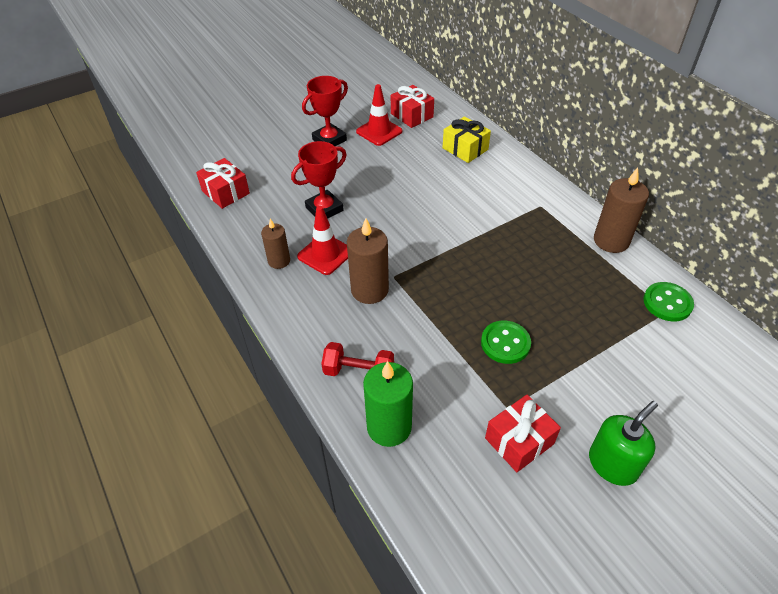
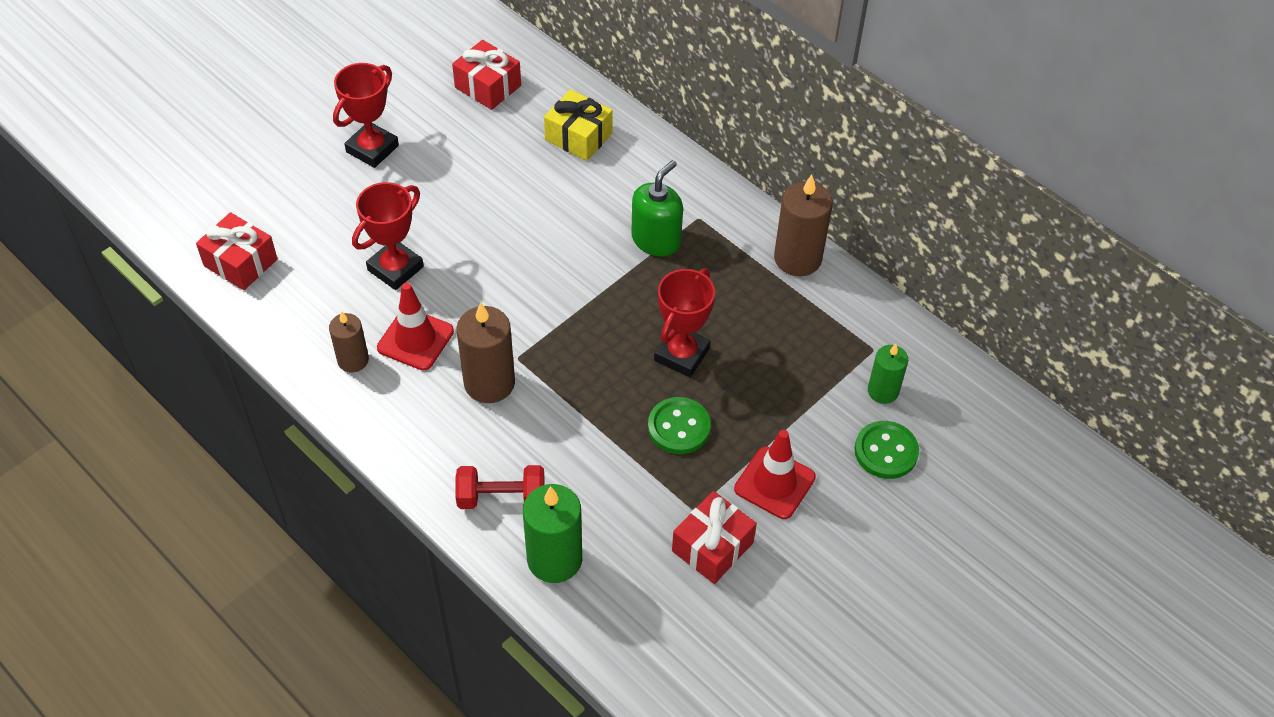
camera: 15 degrees left, 5 degrees up
(379, 131) = (444, 123): red traffic cone -> red traffic cone (774, 483)
(515, 292) = (682, 354): none -> red trophy
(612, 464) = (822, 554): green soap dispenser -> green soap dispenser (656, 240)
(667, 303) = (874, 338): green button -> green button (886, 451)
(673, 342) = (883, 391): none -> green candle

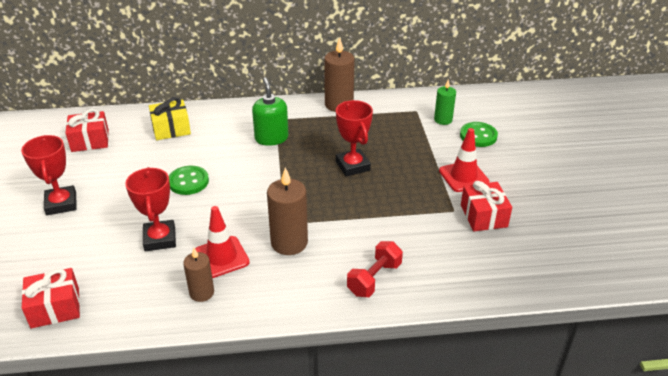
camera: 50 degrees left, 15 degrees down
(554, 559) = (438, 279): green candle -> none
(679, 427) = (397, 189): green button -> green button (188, 182)

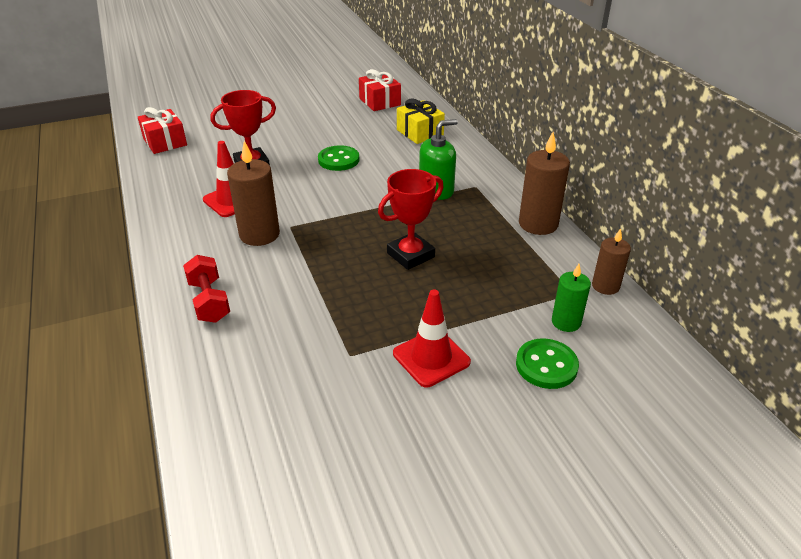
camera: 75 degrees right, 0 degrees up
(61, 204) = (287, 113): red trophy -> none
(202, 293) = (183, 200): brown candle -> brown candle (605, 286)
(374, 279) = (209, 301): red dumbbell -> red dumbbell turned 45 degrees clockwise
(483, 216) = (346, 387): red gift -> none

